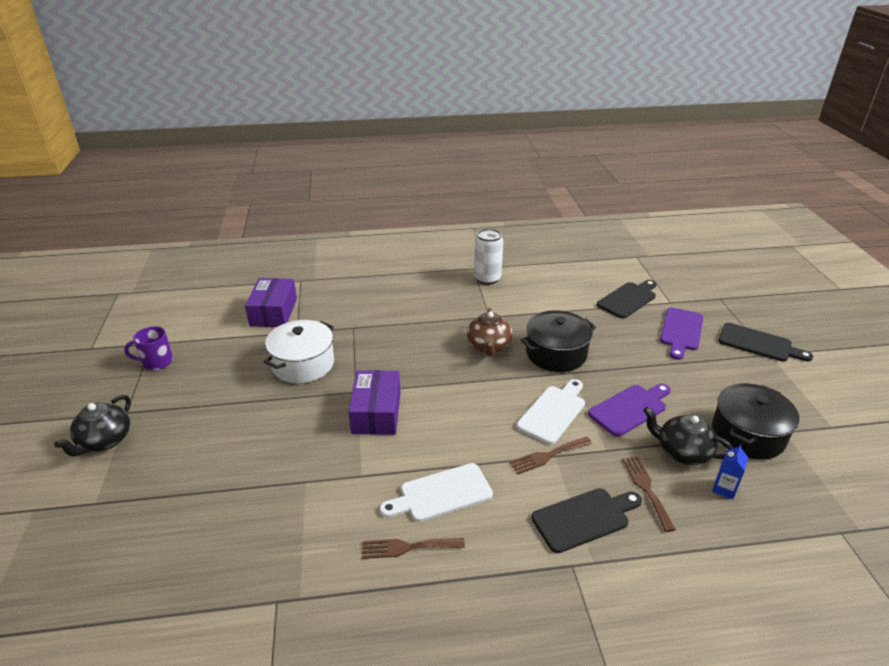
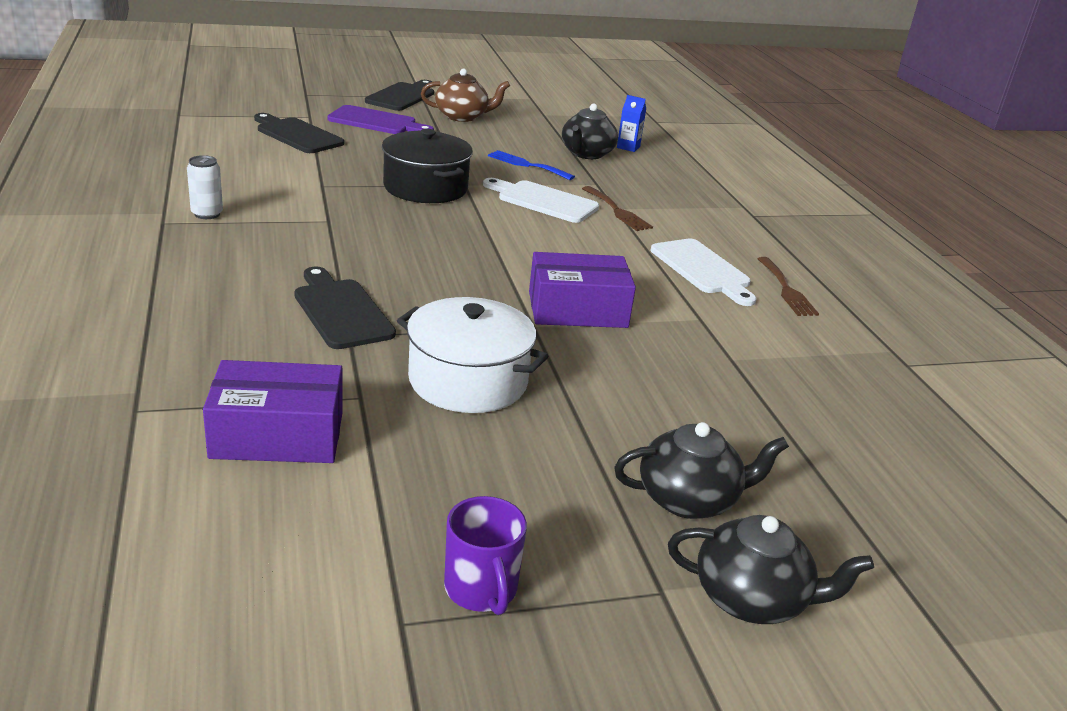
camera: 100 degrees left, 5 degrees down
(178, 432) = (689, 499): none -> black teapot
(487, 279) = (207, 214): white can -> white can, size x0.62
(489, 346) = (409, 226): brown teapot -> brown teapot (462, 117)
(584, 518) = (695, 204): black cutting board -> black cutting board (341, 311)
(630, 409) = (527, 165): purple cutting board -> blue fork
(646, 489) = (643, 175): brown fork -> none
(747, 434) = (552, 127): black pot -> none

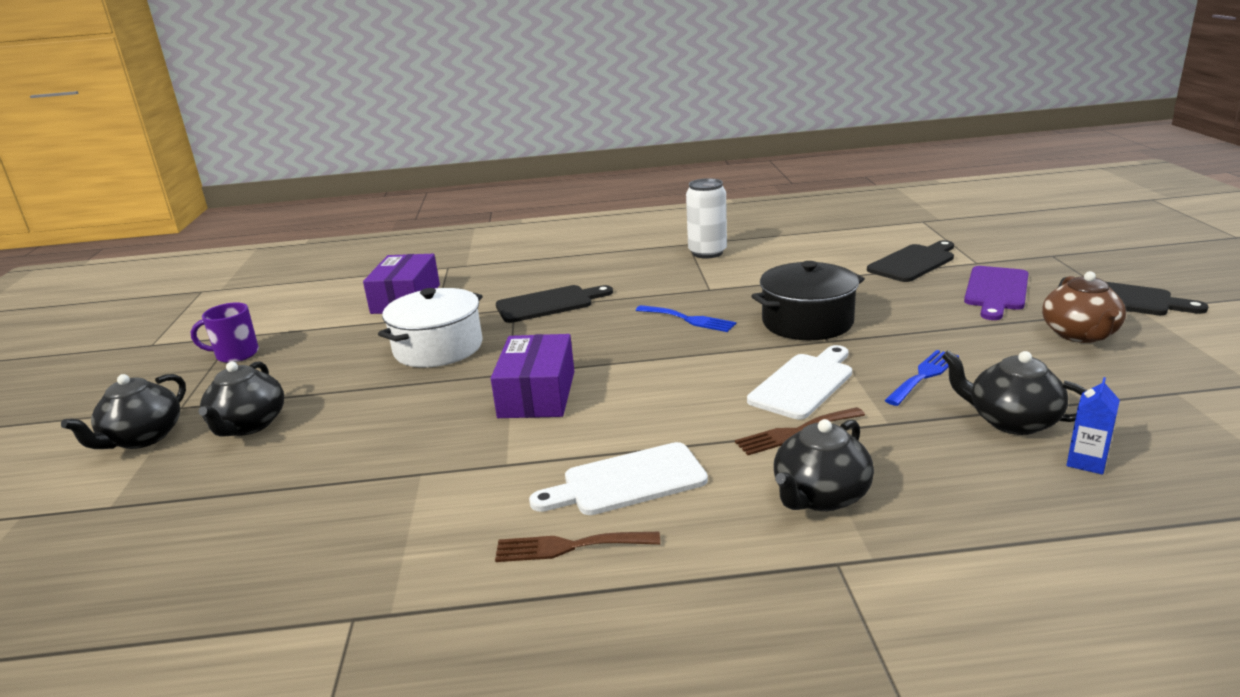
camera: 105 degrees right, 5 degrees down
(207, 214) = (707, 253): white can -> white can, size x1.61
(409, 234) = (689, 319): none -> blue fork
(691, 212) = (820, 496): none -> black teapot

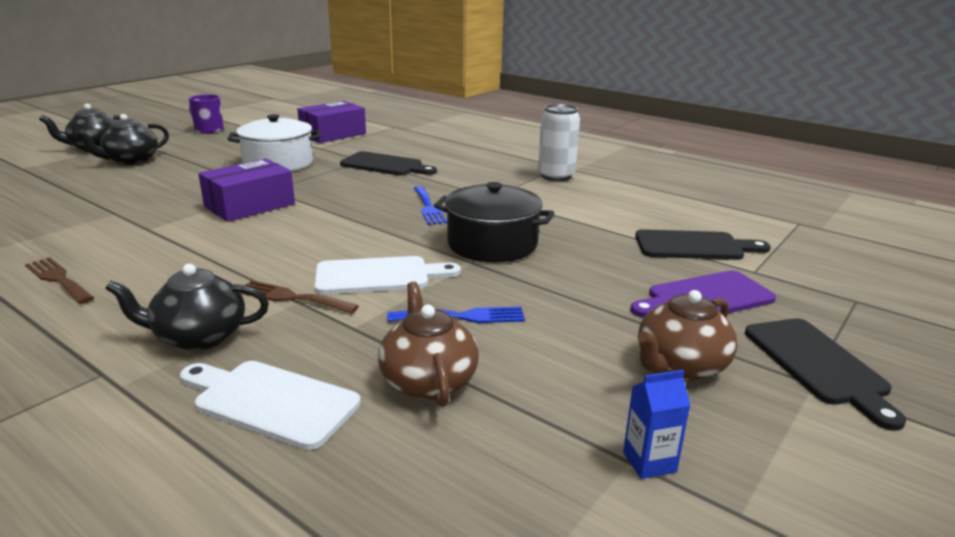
camera: 40 degrees right, 0 degrees up
(627, 481) = (158, 268): white cutting board -> white cutting board (270, 401)
(1012, 421) = (428, 381): black teapot -> brown teapot
(1086, 462) = (390, 443): blue carton -> blue carton (649, 462)

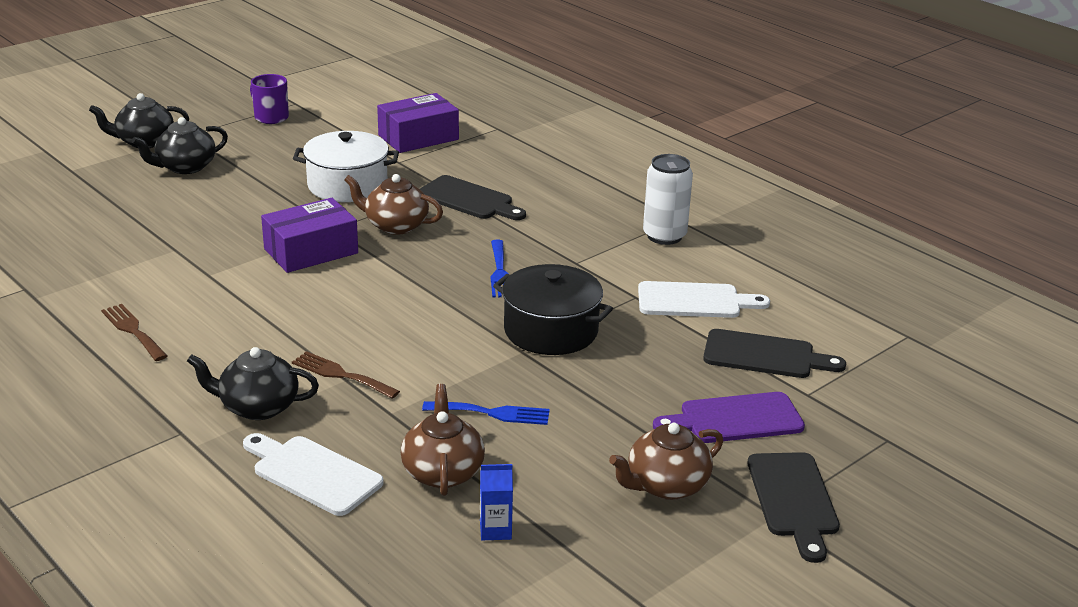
camera: 10 degrees right, 5 degrees up
(325, 184) = (395, 225): none -> brown teapot
(379, 276) = (426, 359): white cutting board -> white cutting board (694, 301)
(649, 462) = (593, 559): blue carton -> blue carton (495, 530)

